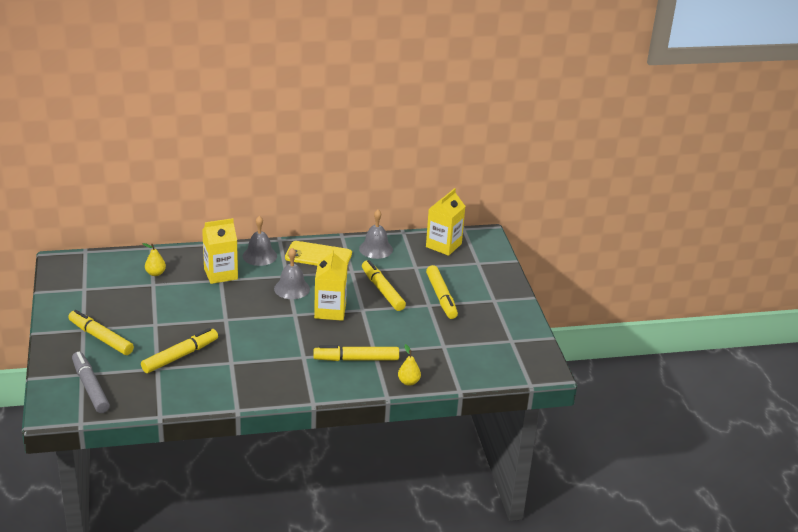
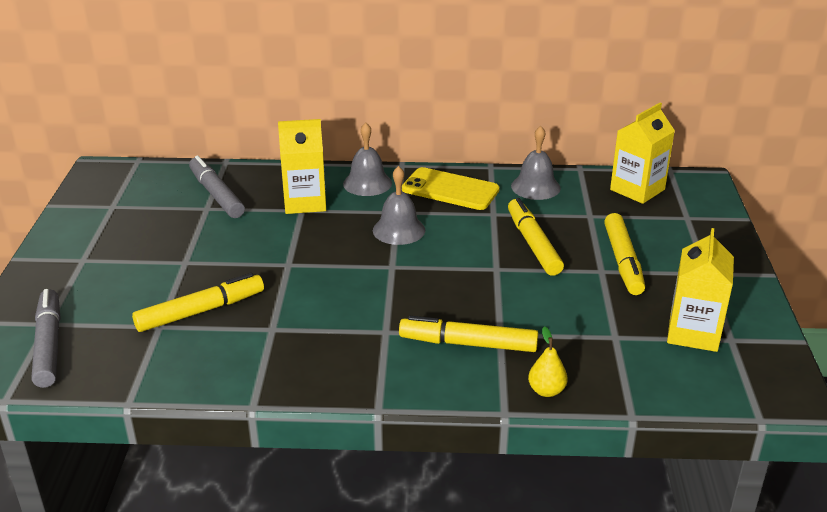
camera: 15 degrees right, 0 degrees up
(101, 338) = (101, 274): yellow marker -> none
(155, 273) = (216, 194): yellow pear -> grey marker
(330, 311) = (446, 266): yellow carton -> yellow carton (693, 333)

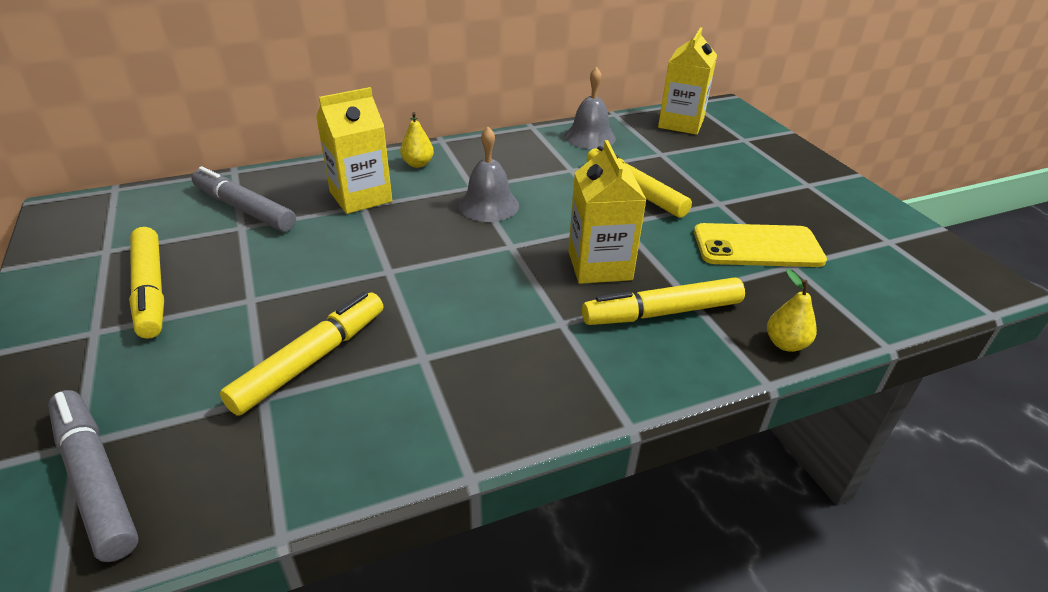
camera: 25 degrees left, 5 degrees up
(367, 183) = (418, 164): grey bell -> yellow pear
(450, 190) = (510, 154): yellow phone -> yellow phone (757, 246)
(623, 261) = (729, 189): yellow marker -> yellow marker (150, 290)
(693, 333) = (853, 243): yellow carton -> yellow carton (599, 265)

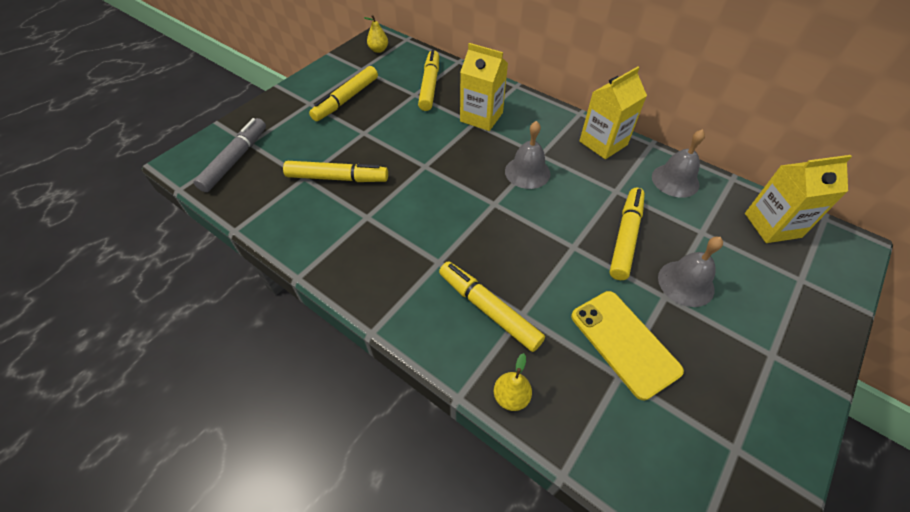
camera: 60 degrees right, 15 degrees up
(244, 209) = (429, 85): grey marker -> yellow marker
(418, 164) = (540, 119): yellow pear -> yellow pear (378, 50)
(599, 265) = (512, 256): yellow carton -> yellow carton (603, 143)
(712, 186) = (686, 283): none -> grey bell

